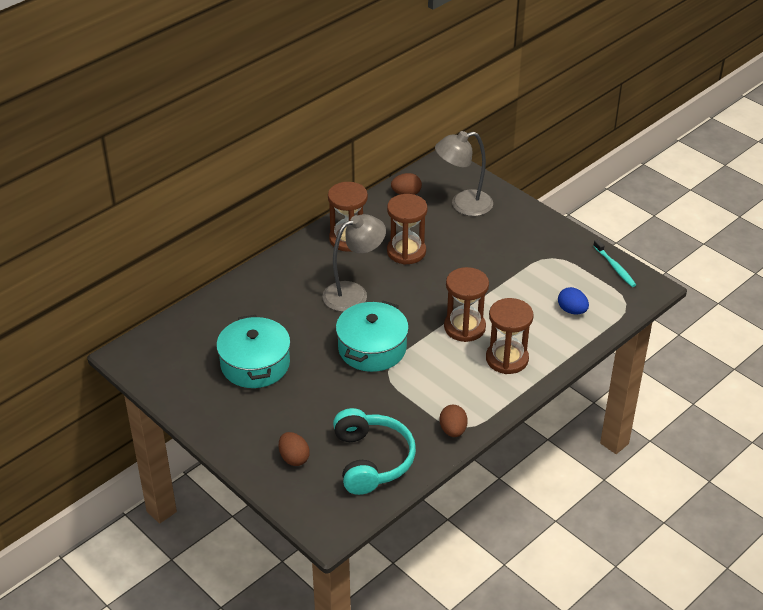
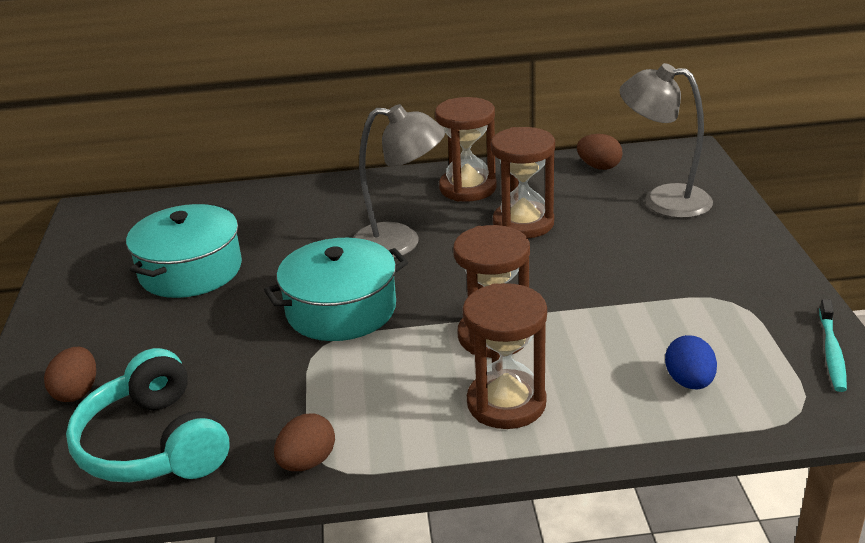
camera: 40 degrees right, 10 degrees down
(371, 460) = (154, 444): turquoise headphones -> turquoise headphones turned 120 degrees clockwise

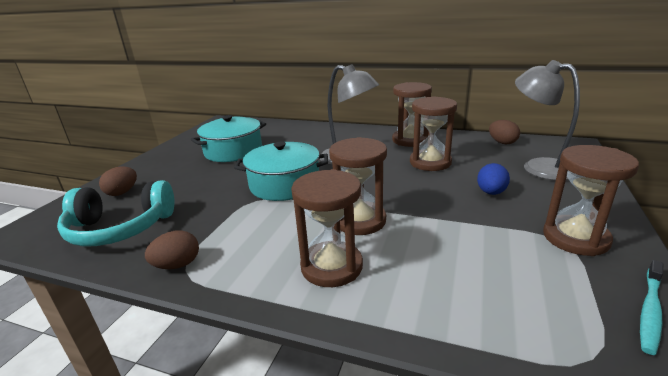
camera: 25 degrees right, 5 degrees down
(154, 444) = (120, 228): turquoise headphones -> turquoise headphones turned 90 degrees counterclockwise
(689, 382) = (488, 295): blue egg -> blue egg (491, 192)
(742, 292) = (575, 238): none -> brown hourglass

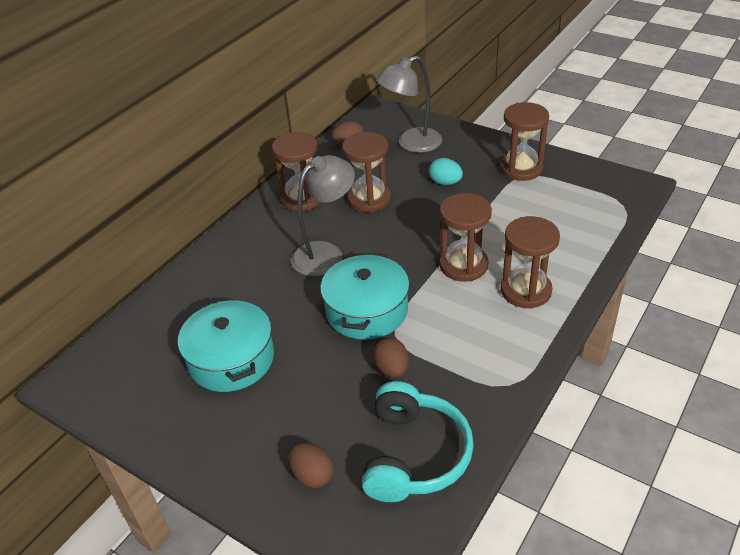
camera: 75 degrees left, 15 degrees up
(177, 265) = (500, 391): brown egg -> brown egg (392, 369)
(491, 192) = (445, 182): blue egg -> turquoise egg
(650, 311) = (593, 173): turquoise toothbrush -> none

